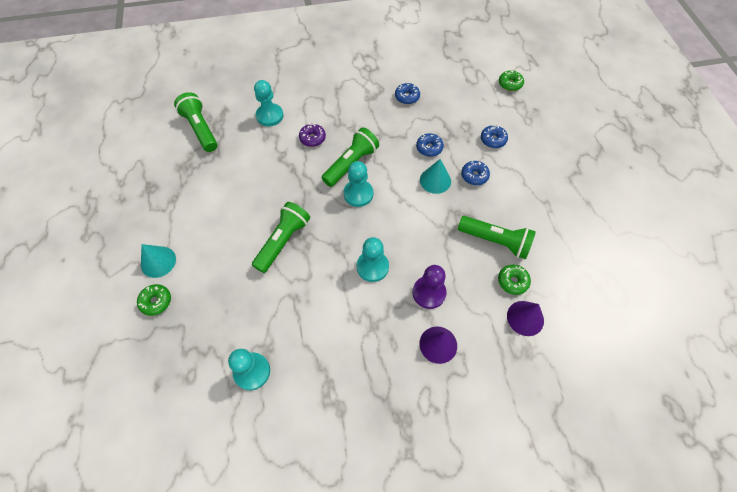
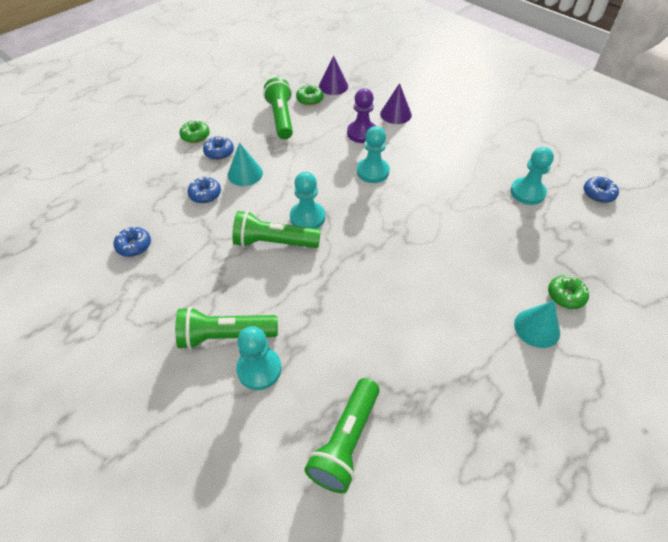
camera: 125 degrees left, 10 degrees down
(283, 241) = (410, 242): green flashlight -> green flashlight (225, 336)
(312, 138) = (263, 297): purple donut -> none
(493, 140) = (161, 157): blue donut -> blue donut (598, 194)
(510, 84) = (63, 173): green donut -> green donut (195, 136)

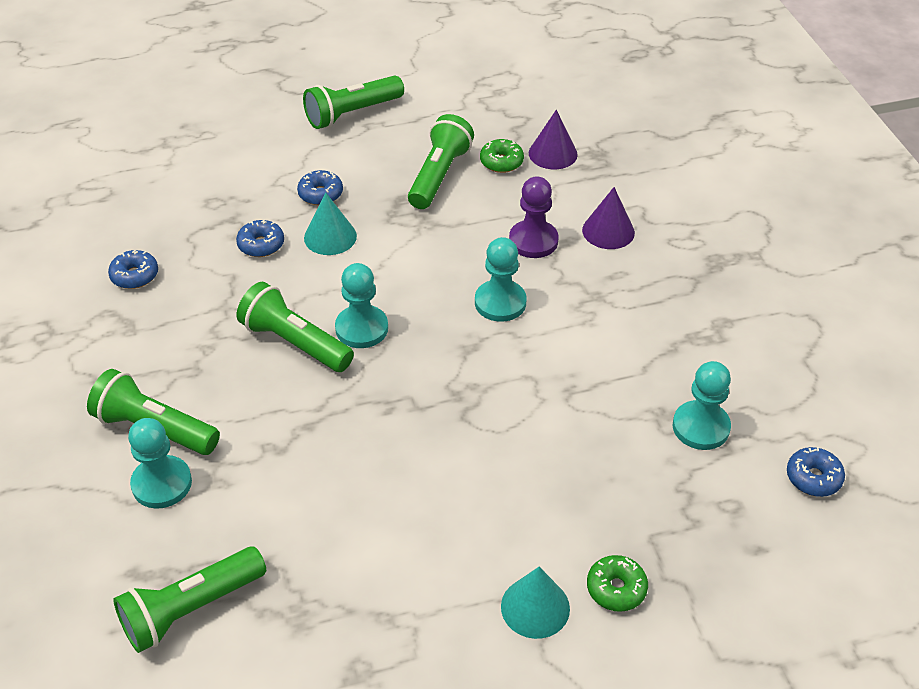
camera: 30 degrees right, 5 degrees down
(195, 136) = (308, 159): green donut -> none
(202, 103) = (352, 114): none -> green flashlight

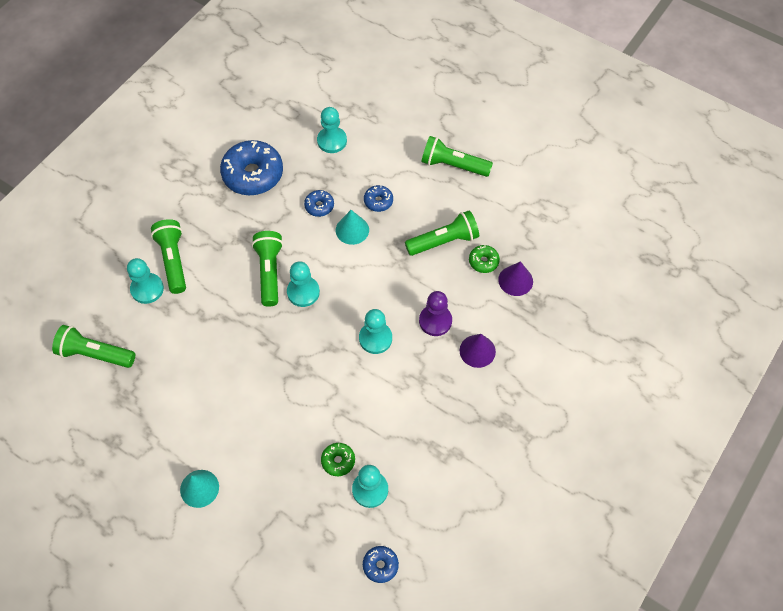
camera: 50 degrees right, 15 degrees up
(135, 276) = (253, 174): blue donut -> blue donut, size x2.13
(187, 183) = (332, 141): none -> turquoise pawn
(616, 589) = (236, 516): green donut -> green donut (338, 461)

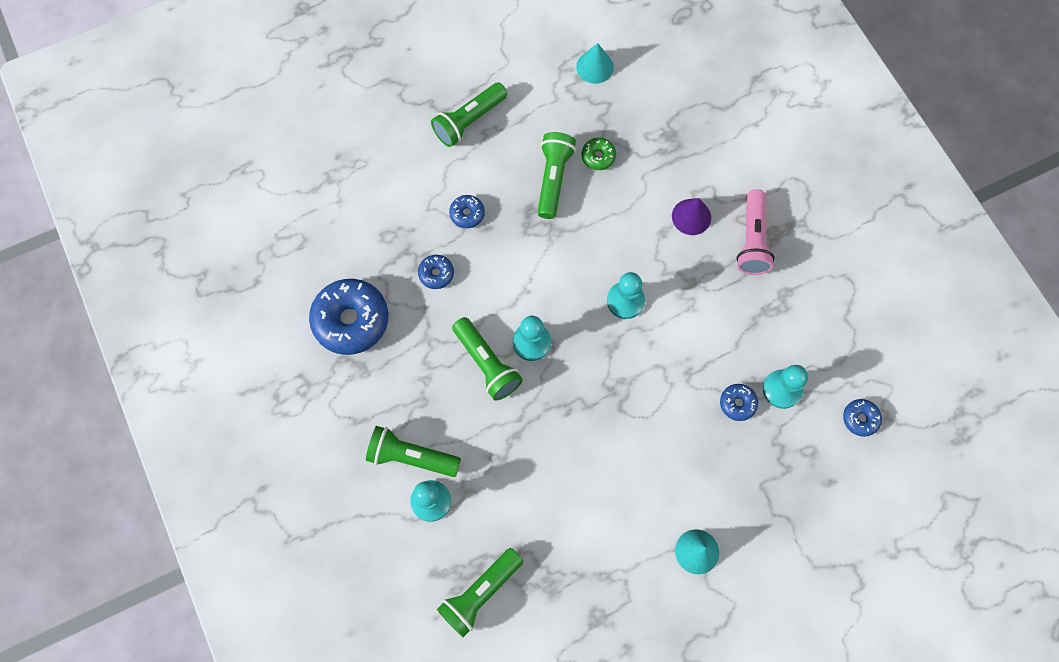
camera: 60 degrees left, 10 degrees up
(269, 272) = (487, 364): green flashlight -> green flashlight turned 150 degrees counterclockwise
(332, 141) = (360, 219): turquoise pawn -> none
(338, 461) = (737, 403): green donut -> blue donut
(352, 230) = (486, 257): turquoise cone -> turquoise cone (595, 67)
(435, 321) = (638, 236): purple pawn -> none
(487, 405) = (752, 240): none -> pink flashlight
(515, 280) = (636, 141): purple cone -> none

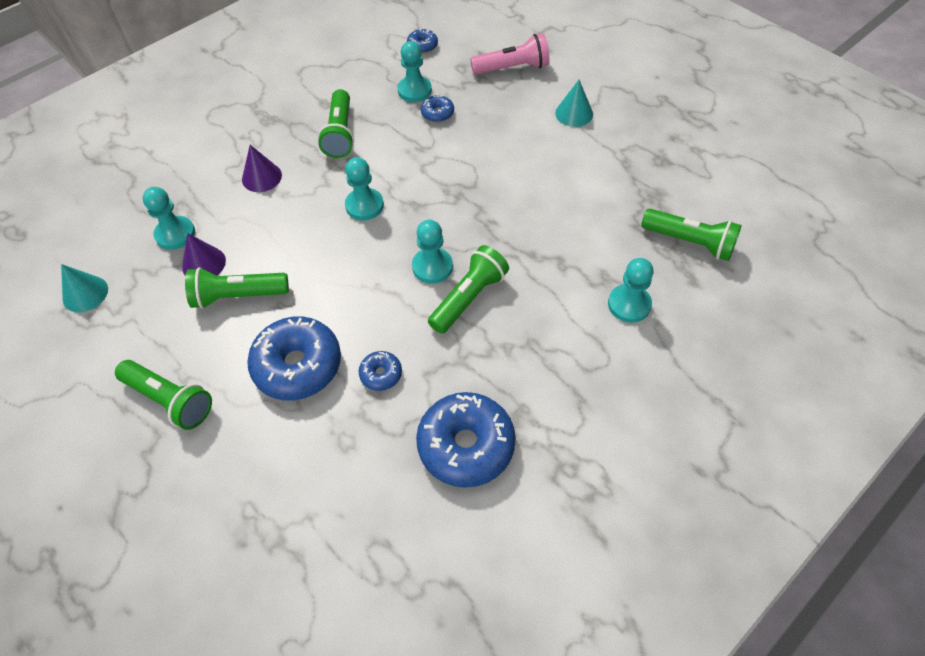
camera: 105 degrees left, 15 degrees down
(411, 457) = (594, 335): green flashlight -> green flashlight (340, 134)
(467, 214) = (298, 365): blue donut -> blue donut, size x2.13
(598, 157) = (204, 263): green donut -> purple cone
(640, 137) = (175, 234): none -> turquoise pawn
(752, 240) = (277, 132): pink flashlight -> pink flashlight (513, 68)

